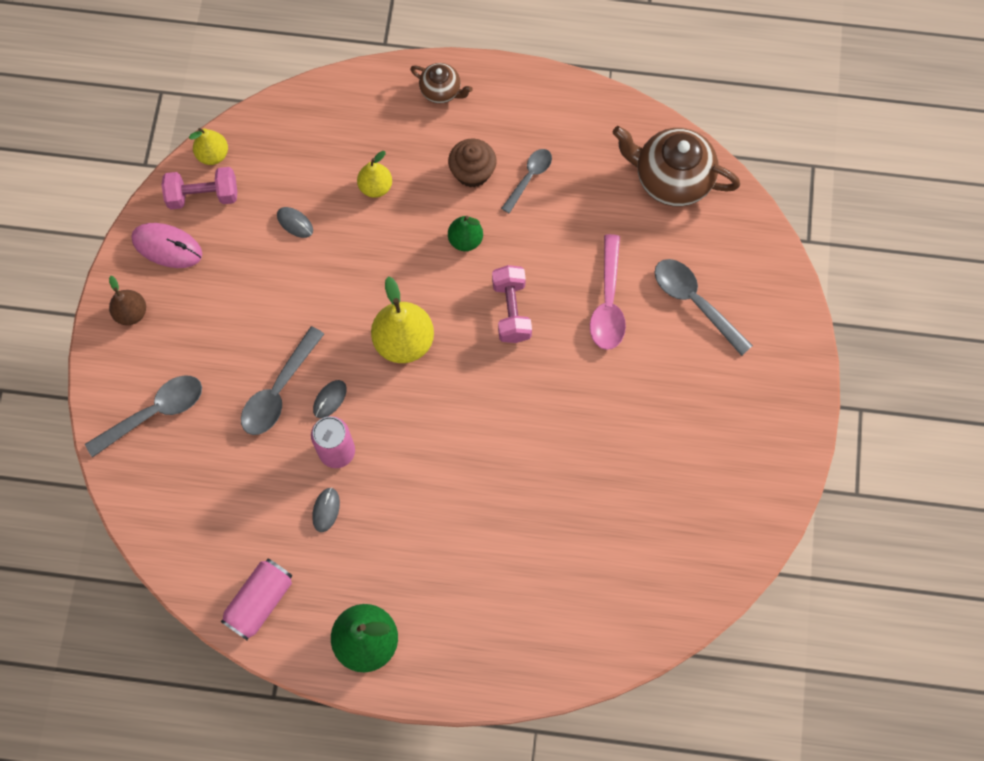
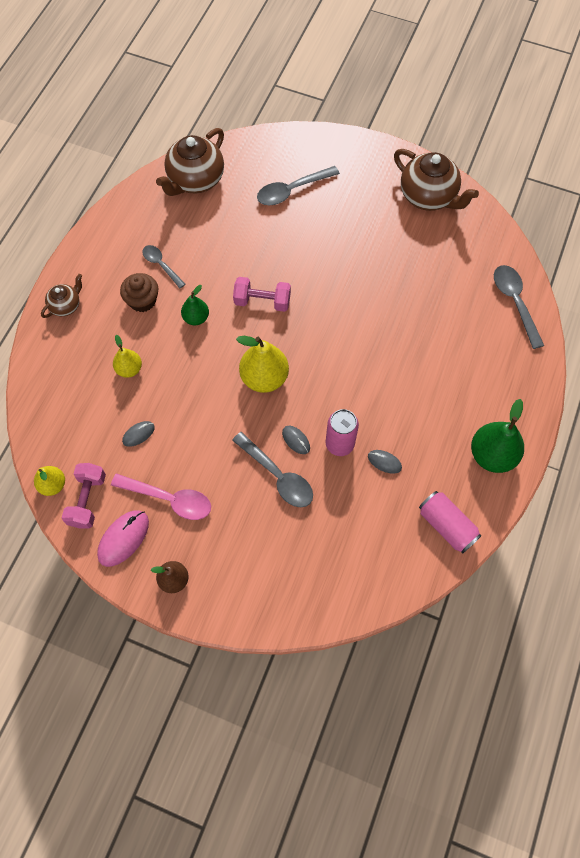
camera: 75 degrees left, 5 degrees down
(154, 413) = (269, 577): grey spoon -> grey spoon (514, 302)
(608, 302) = (276, 240): pink spoon -> pink spoon (169, 499)
(744, 484) = (428, 197): none -> brown teapot

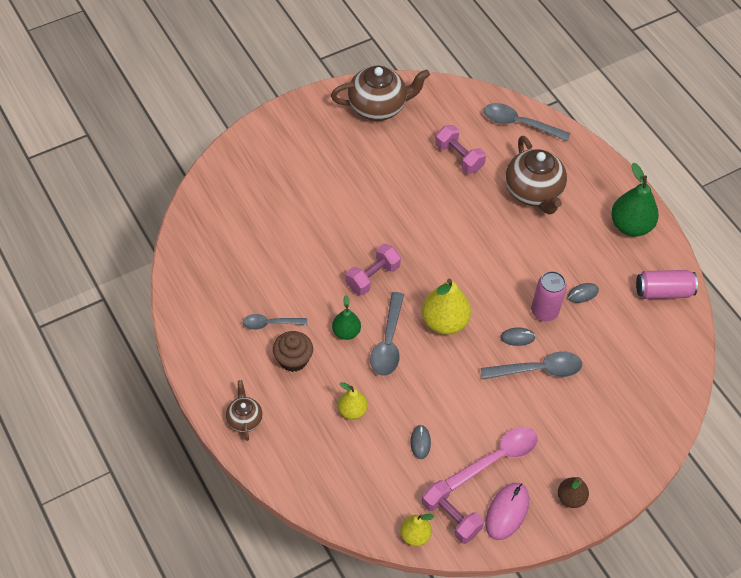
camera: 55 degrees left, 10 degrees down
(123, 538) = (507, 512): pink mouse -> pink mouse turned 45 degrees clockwise
(195, 180) = (207, 244): brown teapot -> brown teapot (533, 192)
(292, 190) = (285, 187): grey spoon -> grey spoon (388, 342)
(435, 283) = (459, 157): none -> pink dumbbell

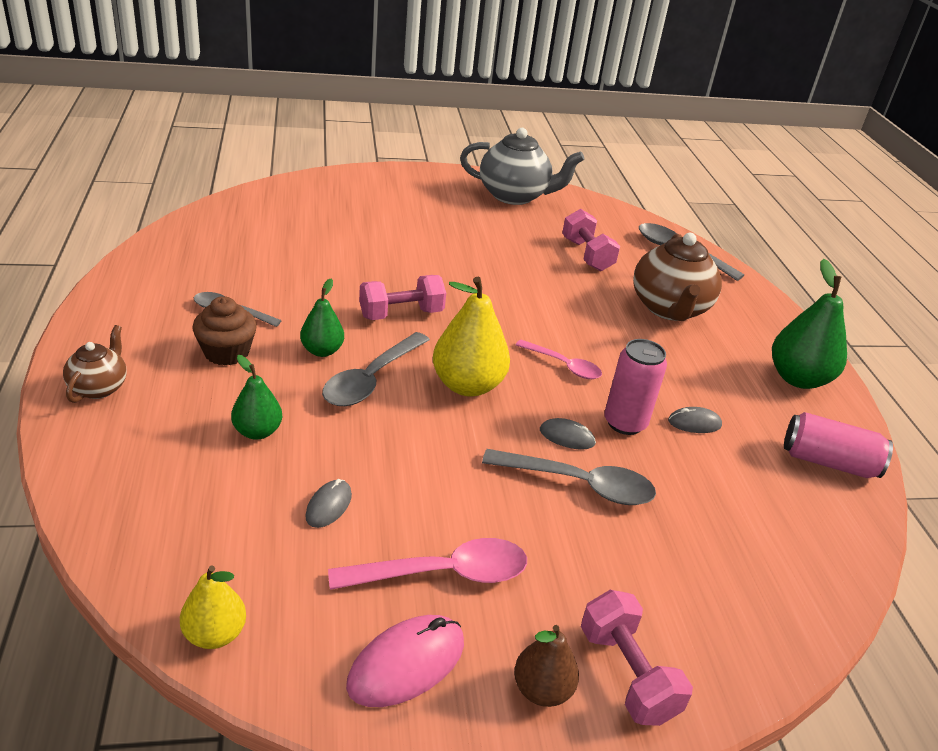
camera: 20 degrees right, 20 degrees down
(352, 411) = (257, 431): yellow pear -> green pear
(378, 107) = (514, 196): brown teapot -> grey teapot
(451, 518) = (299, 631): pink dumbbell -> pink dumbbell (627, 674)
(491, 278) = (564, 365): none -> pink spoon

